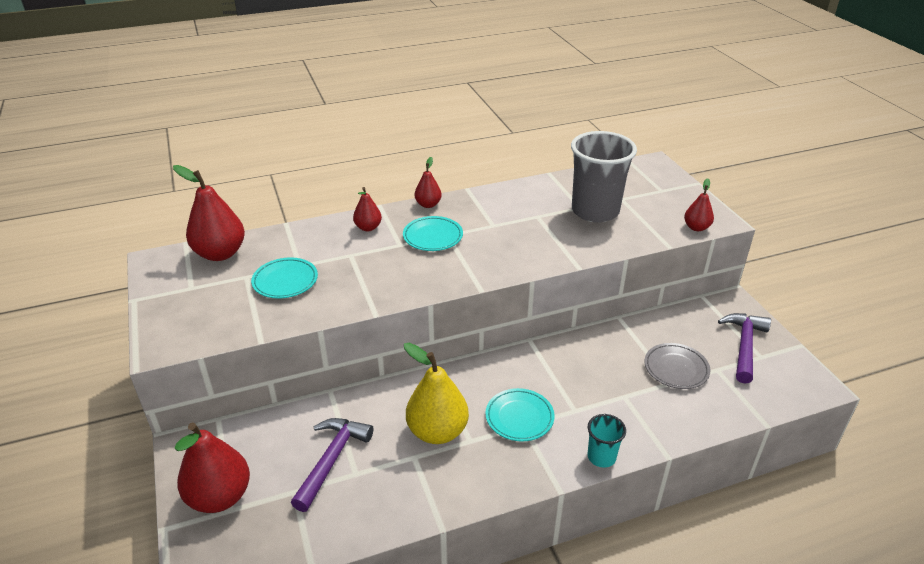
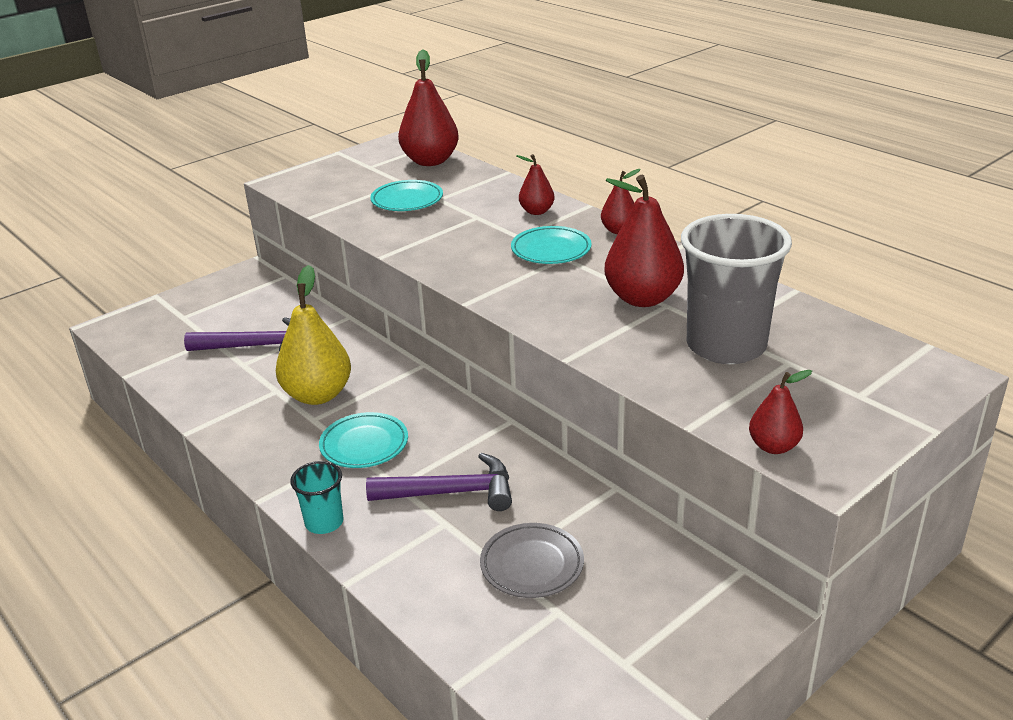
camera: 70 degrees right, 5 degrees down
(220, 497) = (195, 307): red pear -> red pear (642, 298)
(744, 346) = (639, 638): purple hammer -> purple hammer (451, 492)

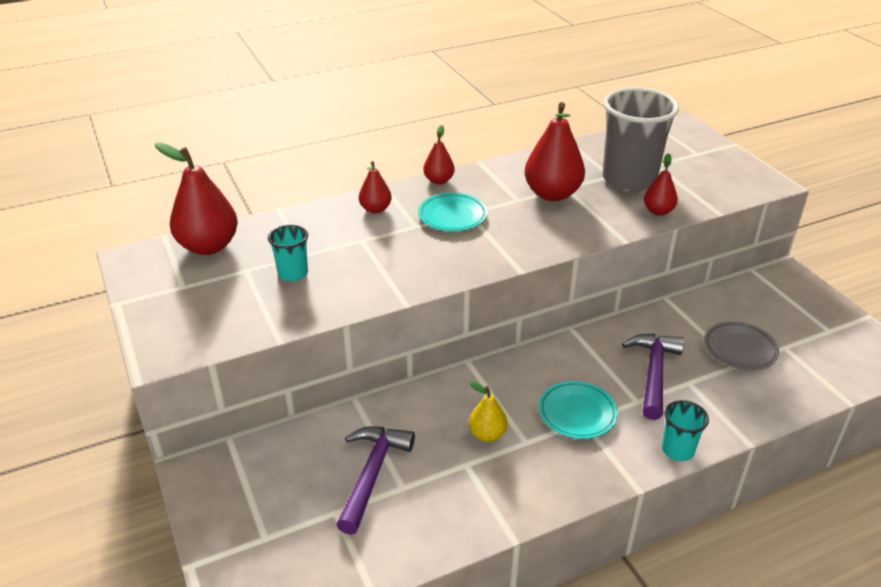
camera: 75 degrees left, 5 degrees up
(318, 395) = (487, 434): yellow pear -> yellow pear, size x0.54
(407, 200) = (293, 273): turquoise plate -> turquoise cup
(773, 446) = (745, 192): red pear -> red pear (658, 211)

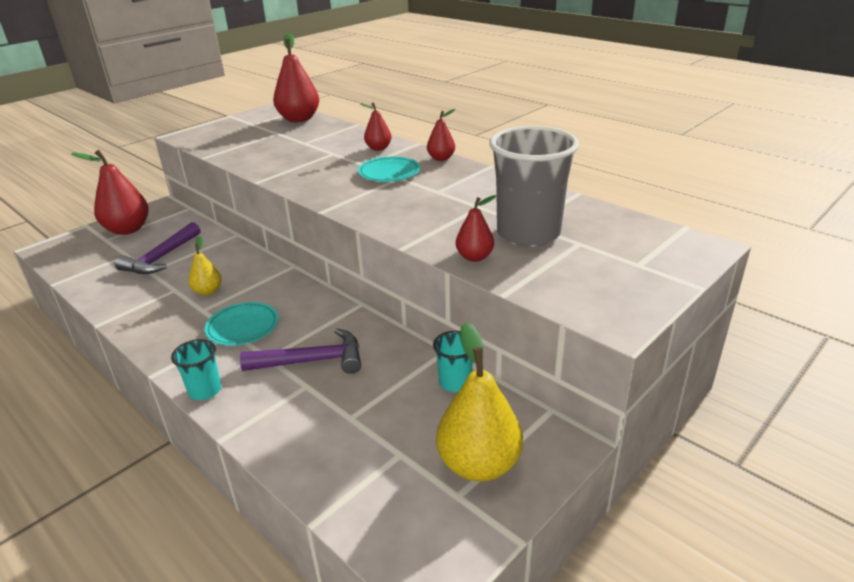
camera: 70 degrees right, 5 degrees down
(293, 273) = (279, 144): turquoise cup -> turquoise cup (455, 382)
(372, 474) = (161, 258): purple hammer -> purple hammer turned 120 degrees clockwise
(552, 194) = (461, 203): red pear -> red pear (127, 229)
(739, 349) = (378, 416): grey plate -> none
(801, 314) = (478, 464): none -> yellow pear

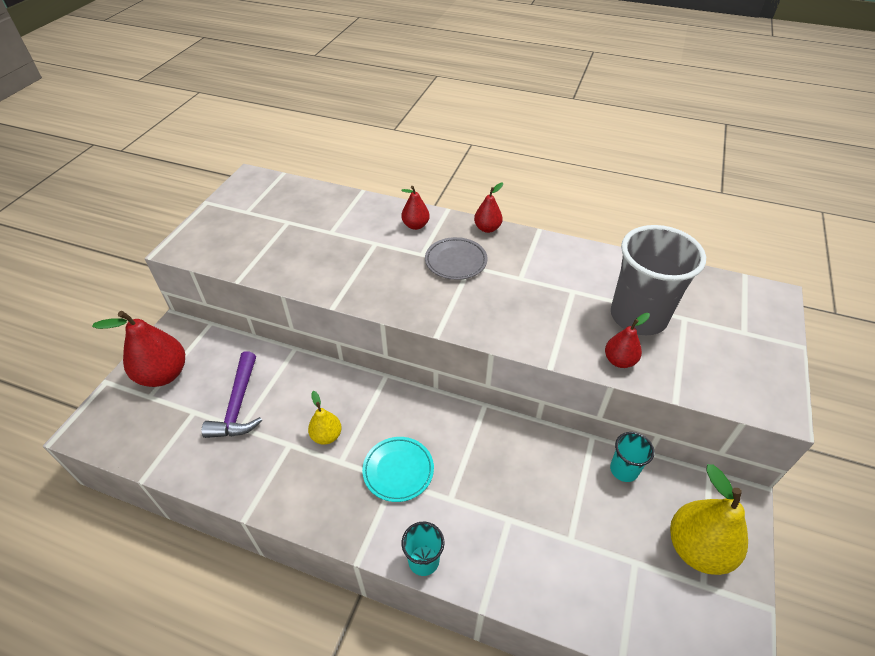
camera: 25 degrees left, 15 degrees up
(299, 119) = (293, 193): red pear -> none
(312, 361) = (492, 489): purple hammer -> none
(389, 173) = (456, 261): turquoise plate -> grey plate

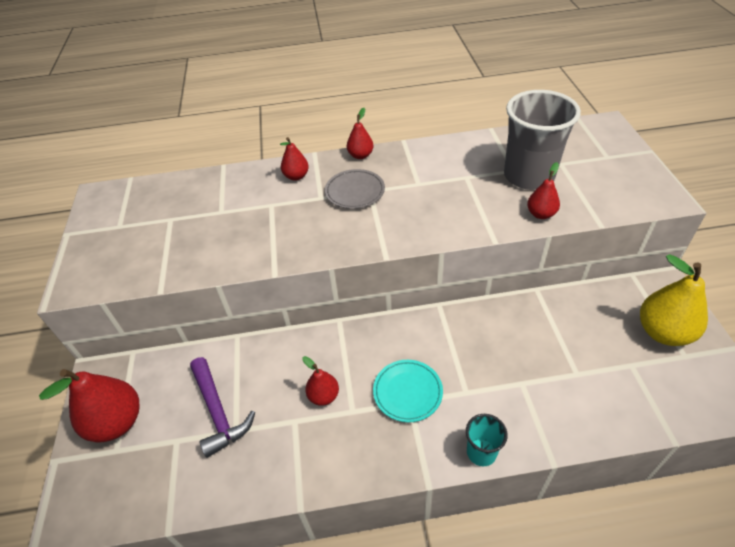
camera: 25 degrees left, 0 degrees up
(326, 436) = (323, 396): yellow pear -> red pear
(624, 470) = (576, 302): turquoise cup -> none

